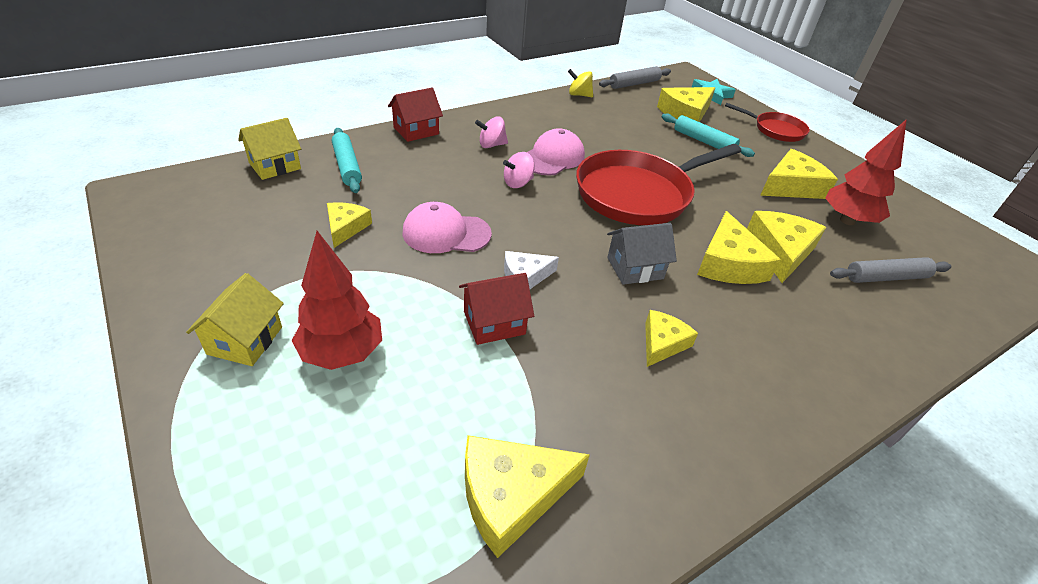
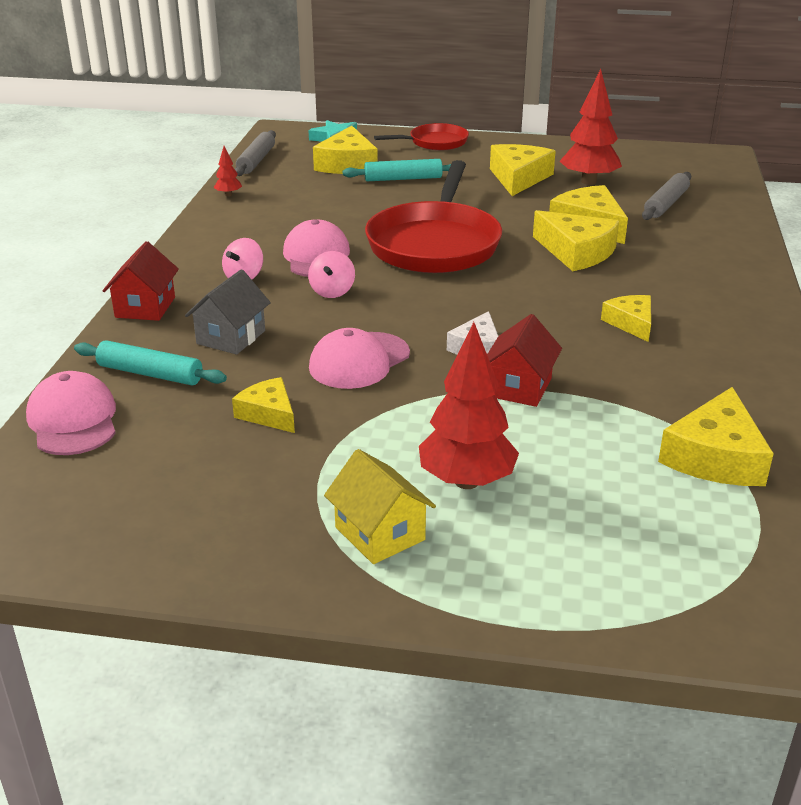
camera: 45 degrees left, 10 degrees down
(275, 166) = (73, 420): yellow house -> pink cap
(579, 95) = (228, 195): yellow spinning top -> red tree
(635, 268) = (531, 293): grey house -> grey house (231, 337)

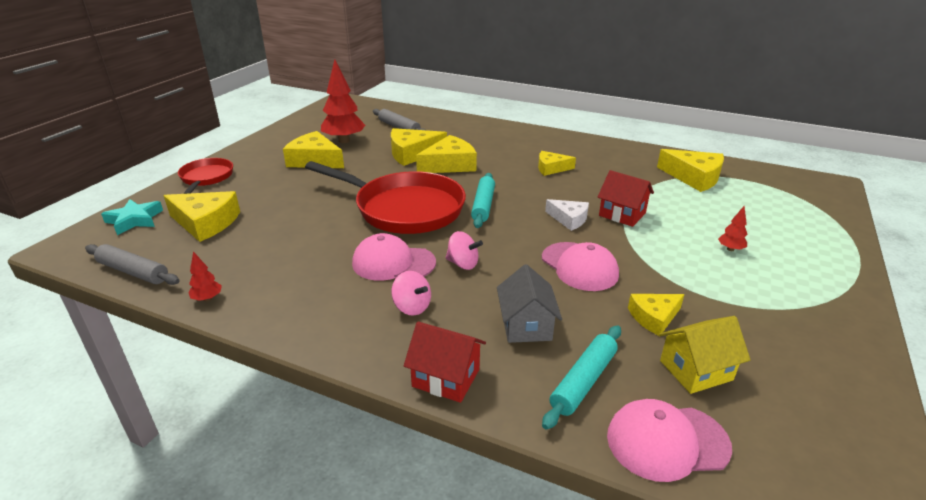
camera: 75 degrees left, 0 degrees up
(231, 337) = (526, 325): grey house -> grey house turned 45 degrees clockwise
(380, 533) = (794, 288): yellow house -> yellow house (696, 370)
(403, 179) = (268, 202): turquoise rolling pin -> turquoise rolling pin (483, 205)
(467, 481) = (730, 249): red tree -> red tree, size x0.45

